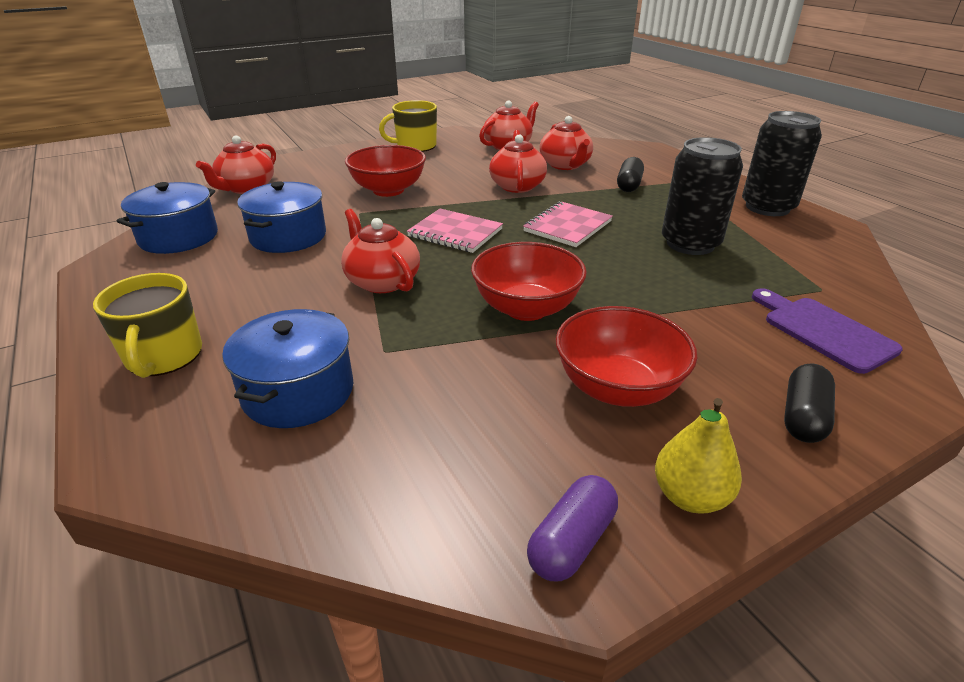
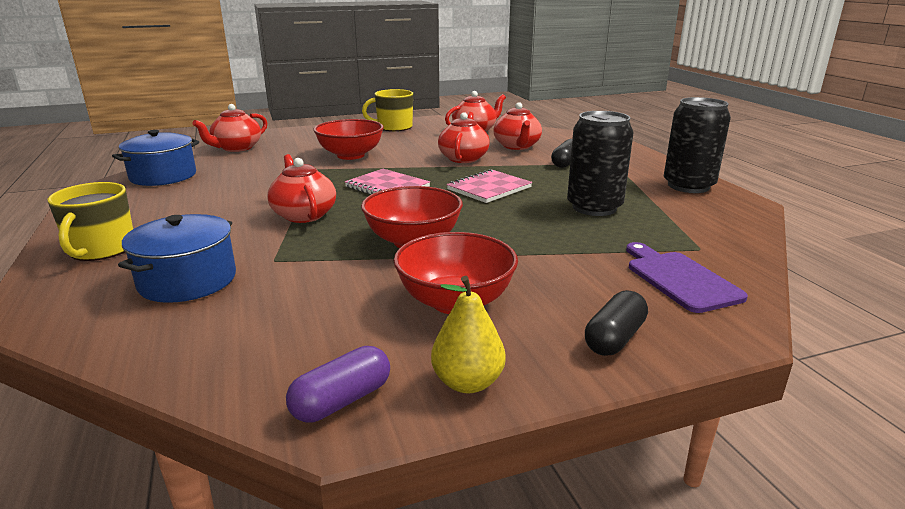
camera: 10 degrees right, 10 degrees down
(288, 236) = (248, 181): blue pot -> none

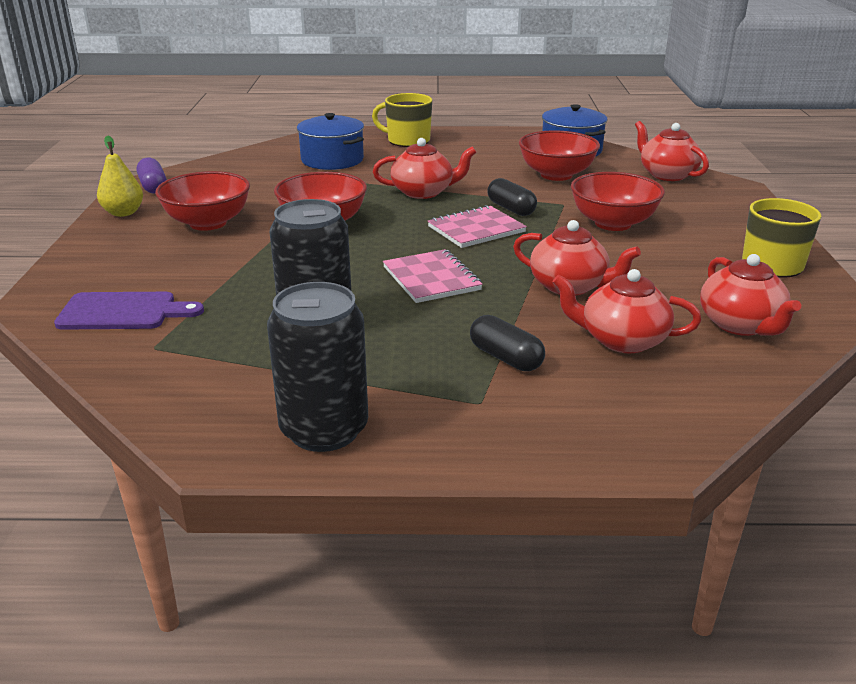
camera: 110 degrees right, 5 degrees up
(241, 175) = (556, 175): none -> red bowl
(614, 338) = (97, 260): black capsule -> black capsule (511, 209)

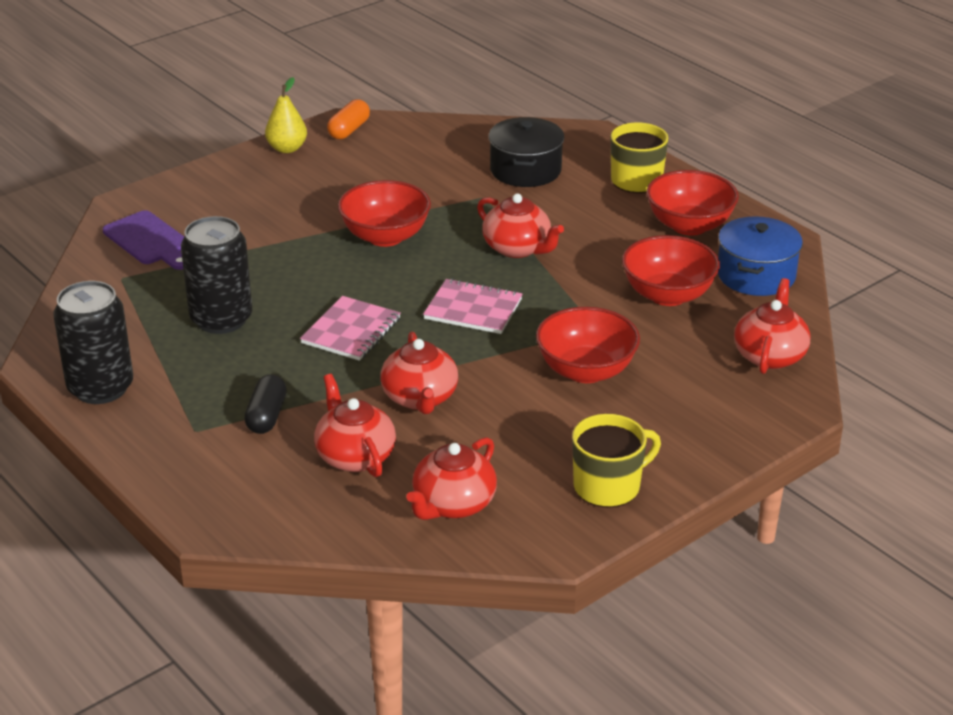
camera: 50 degrees right, 5 degrees up
(153, 187) = (349, 130): purple capsule -> orange capsule
(208, 223) = (318, 190): red bowl -> red bowl (689, 225)
(332, 160) = (525, 170): blue pot -> black pot
(511, 209) = (544, 306): black capsule -> none

